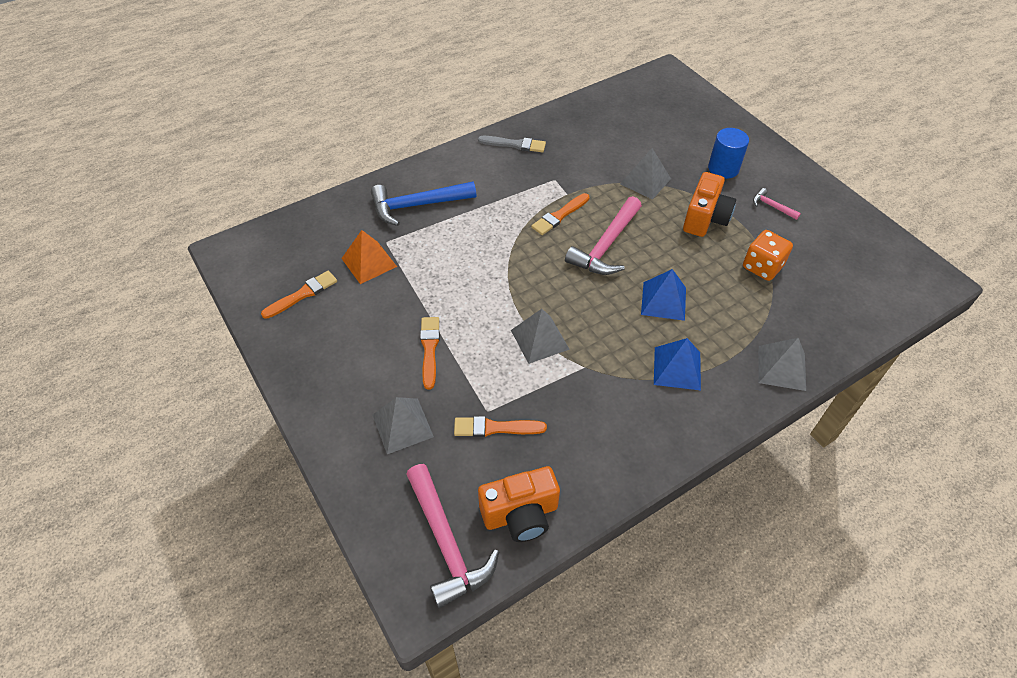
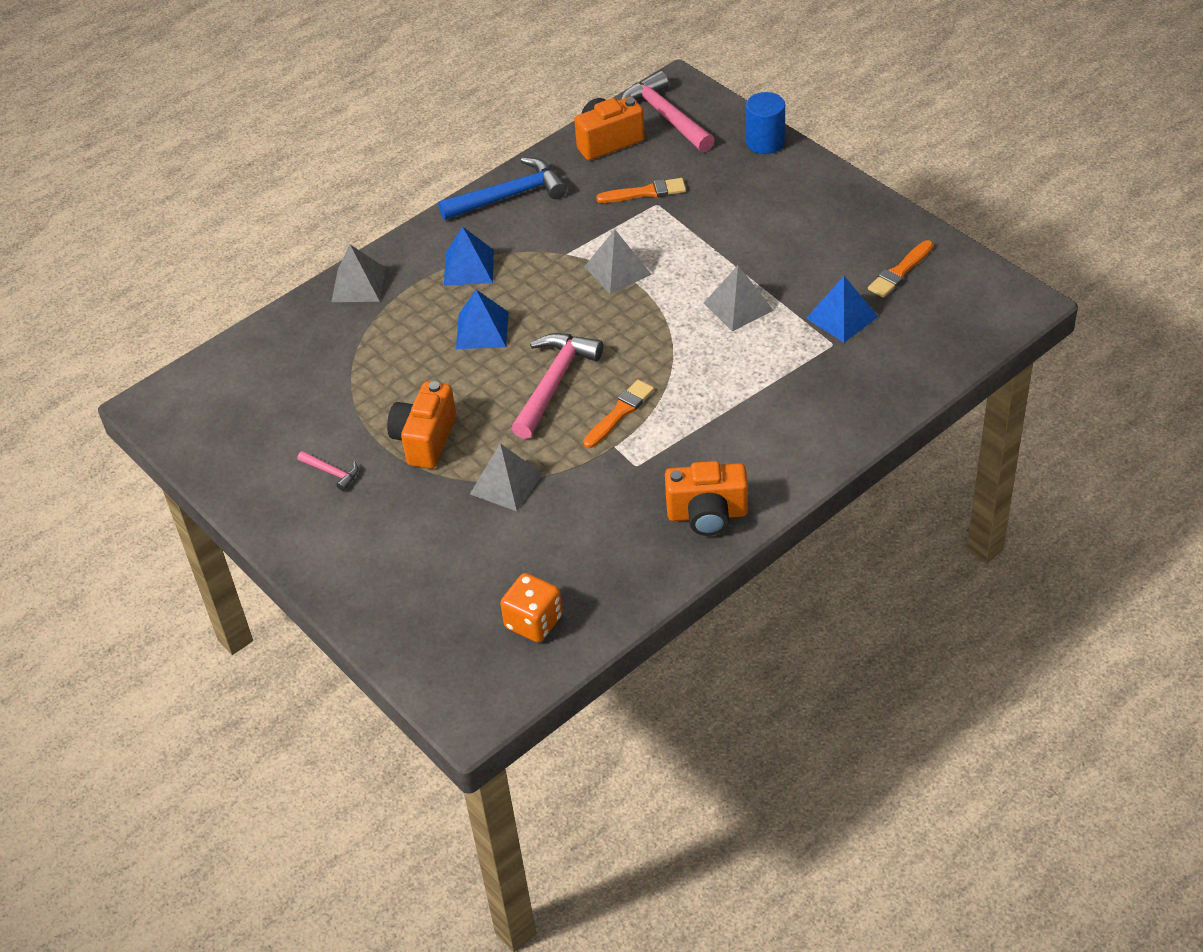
camera: 175 degrees right, 5 degrees down
(369, 262) = (842, 317): orange pyramid -> blue pyramid
(403, 425) = (734, 180): grey pyramid -> grey pyramid (738, 306)
(417, 205) = (814, 396): blue hammer -> blue hammer (509, 196)
(429, 349) = (733, 243): orange brush -> none
(514, 144) = (707, 514): grey brush -> orange camera
(723, 168) = (391, 523): blue cylinder -> blue cylinder (765, 142)
(762, 267) = (360, 387): orange dice -> orange dice (533, 622)

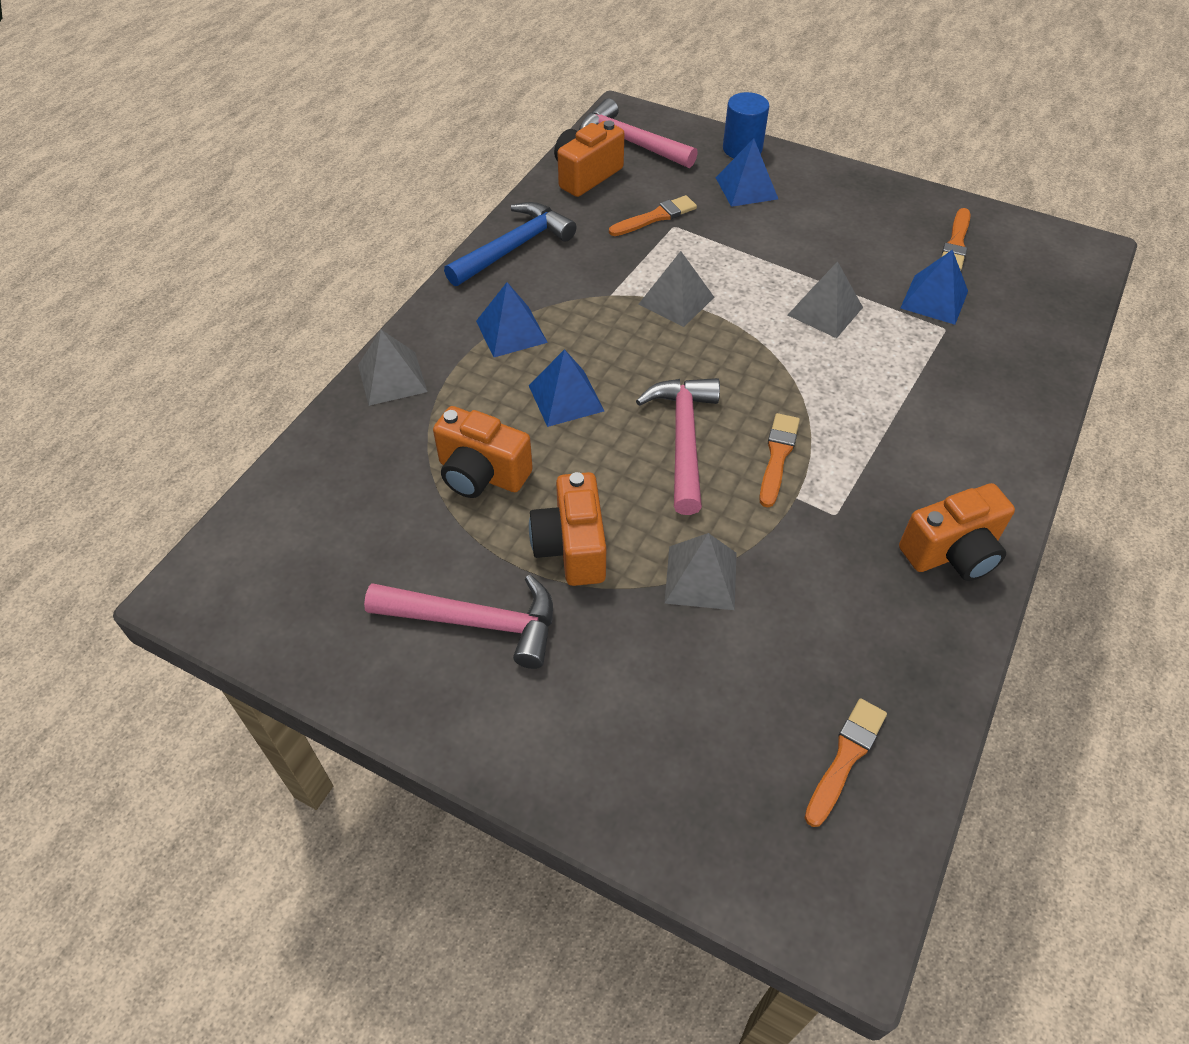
camera: 25 degrees left, 5 degrees up
(332, 472) = (476, 622): pink hammer -> pink hammer, size x2.13
(388, 372) = (481, 474): none -> orange camera
(533, 622) = (845, 758): orange dice -> orange brush
(744, 181) = (746, 188): none -> blue pyramid

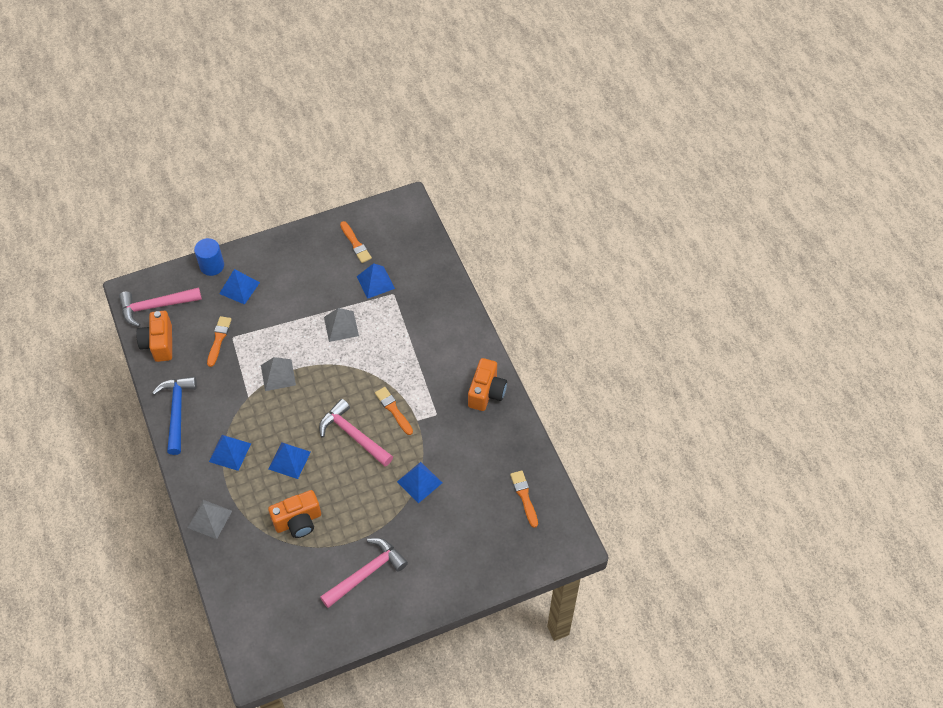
camera: 50 degrees left, 5 degrees up
(571, 547) = (365, 515): orange camera -> none
(701, 577) = (419, 482): grey pyramid -> blue pyramid

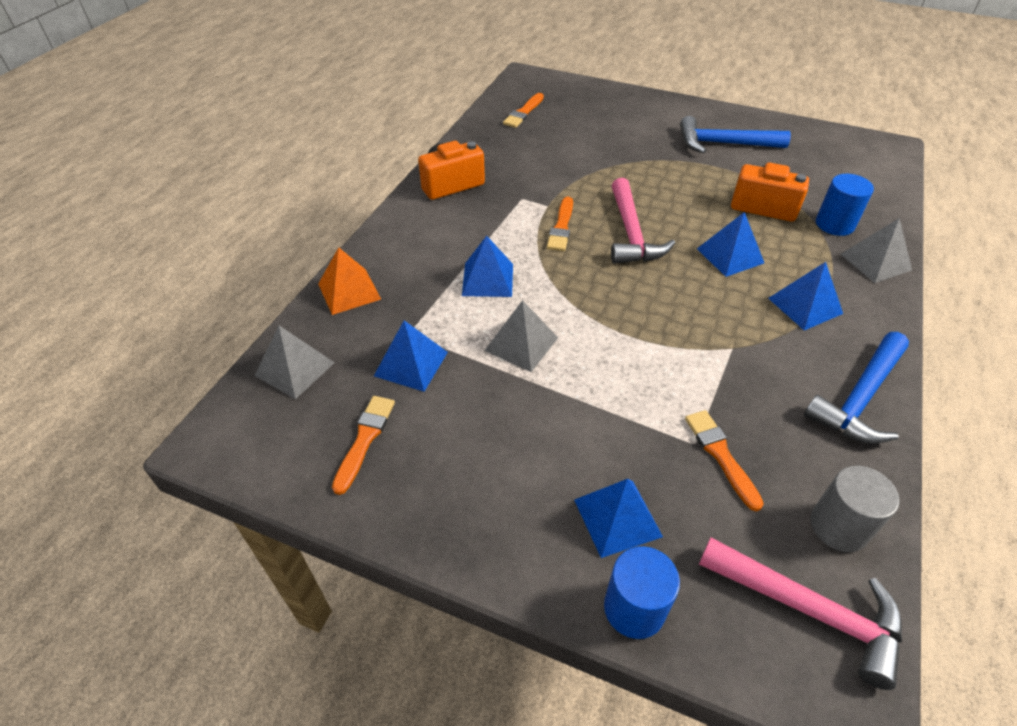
camera: 135 degrees left, 10 degrees down
(159, 344) = (839, 526): orange camera -> grey cylinder
(219, 339) = (721, 455): orange brush -> orange brush turned 105 degrees clockwise
(248, 537) = (834, 224): none -> blue cylinder
(278, 375) = (666, 346): grey pyramid -> grey pyramid (294, 369)
(366, 573) = (723, 144): pink hammer -> blue hammer
(419, 482) = (604, 166): blue pyramid -> blue pyramid (488, 279)
(445, 291) = (349, 291): none -> orange pyramid

